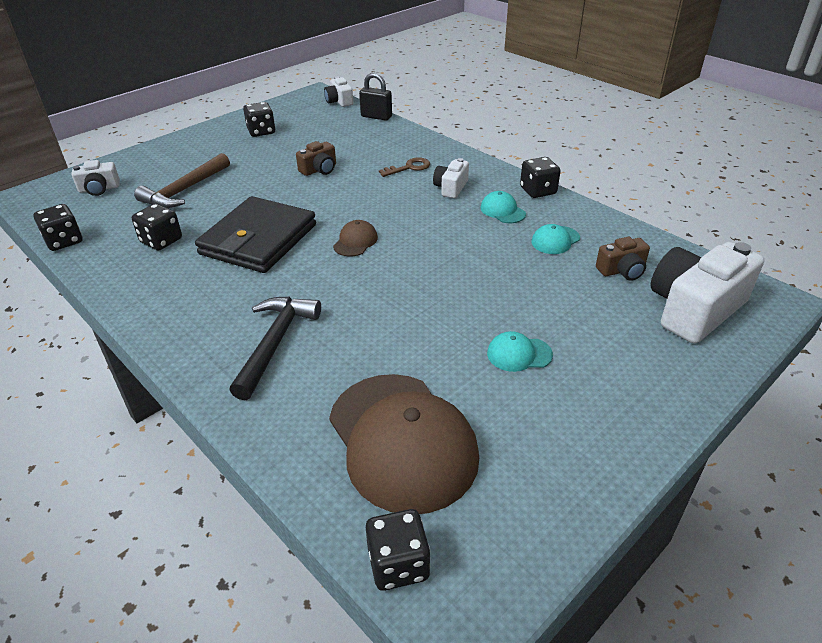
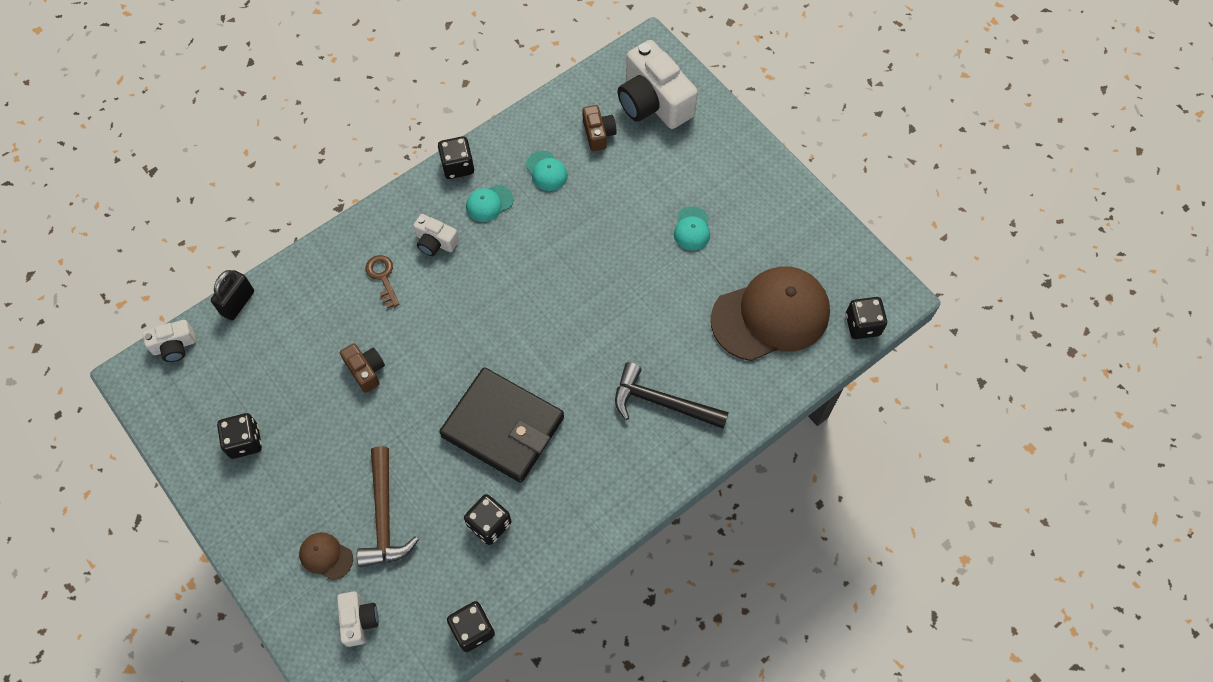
camera: 85 degrees left, 25 degrees up
(184, 190) = (384, 517): brown hammer -> brown hammer turned 45 degrees clockwise
(355, 241) = (521, 337): brown cap -> brown cap (326, 556)

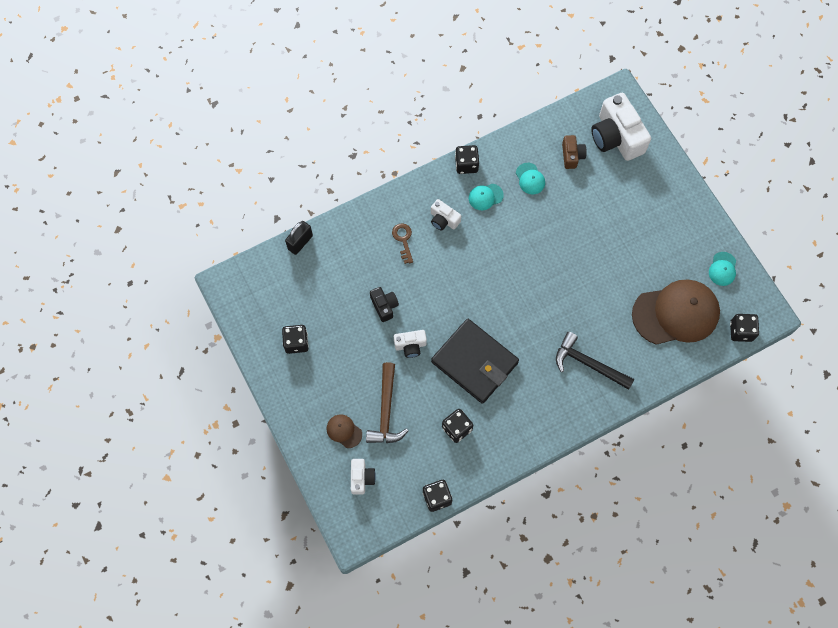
camera: 10 degrees right, 5 degrees up
(174, 346) = (254, 266): white camera -> white camera (410, 345)
(366, 370) = (384, 306): brown camera -> black camera
(692, 229) = (629, 239): turquoise cap -> turquoise cap (722, 269)

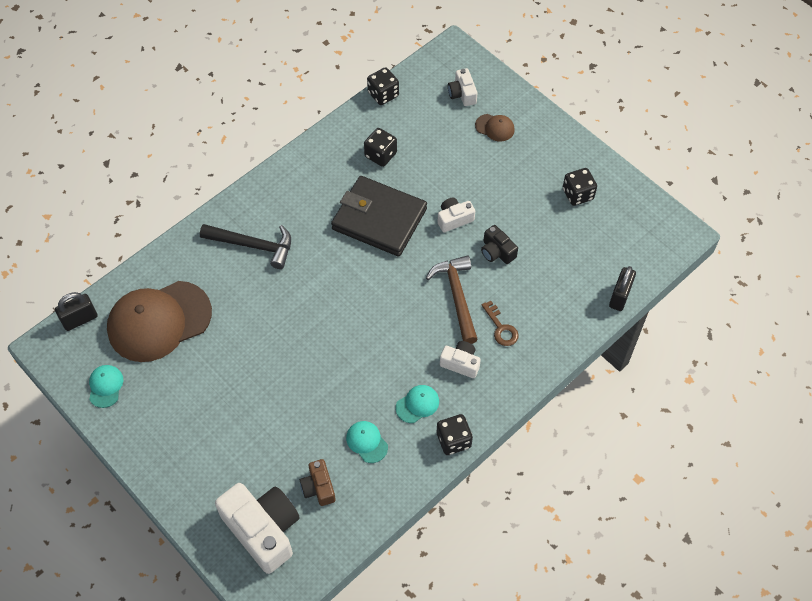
camera: 165 degrees right, 10 degrees down
(386, 411) = (458, 154): brown hammer -> brown hammer (457, 296)
(741, 331) = (80, 319): black dice -> black padlock

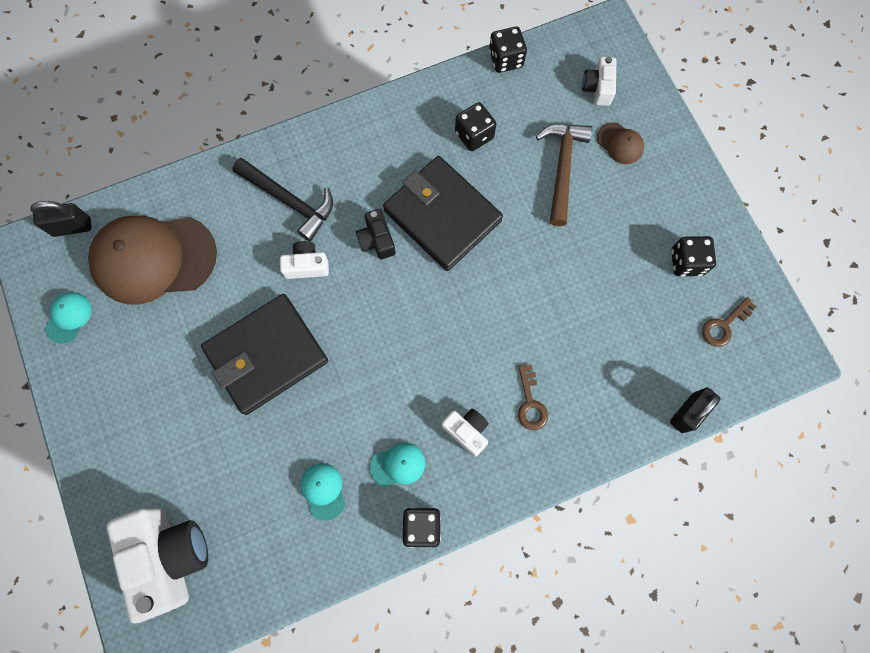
camera: 20 degrees right, 15 degrees up
(281, 361) = (267, 355): none -> black wallet
(318, 487) = (249, 527): brown camera -> none
(454, 219) = (528, 245): white camera -> white camera (306, 265)
(457, 296) = (494, 344): brown hammer -> brown hammer (562, 168)
(497, 252) = (562, 304): black camera -> black camera (377, 240)
(622, 229) = (724, 325): none -> brown key

